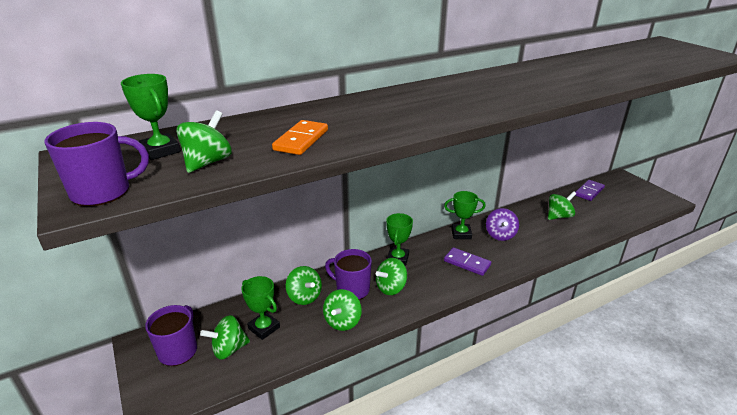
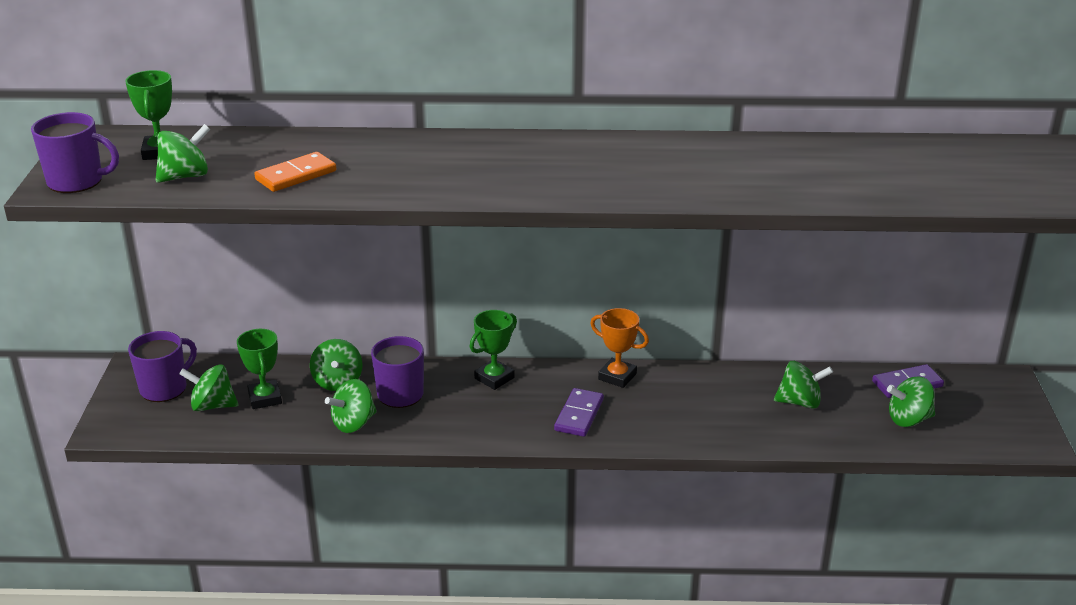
camera: 30 degrees right, 0 degrees up
(391, 288) = (447, 408): green spinning top -> green spinning top (908, 419)
(461, 234) = (617, 376): green trophy -> orange trophy
(467, 263) = (579, 415): purple domino -> purple domino turned 45 degrees clockwise
(500, 235) = (672, 397): purple spinning top -> none

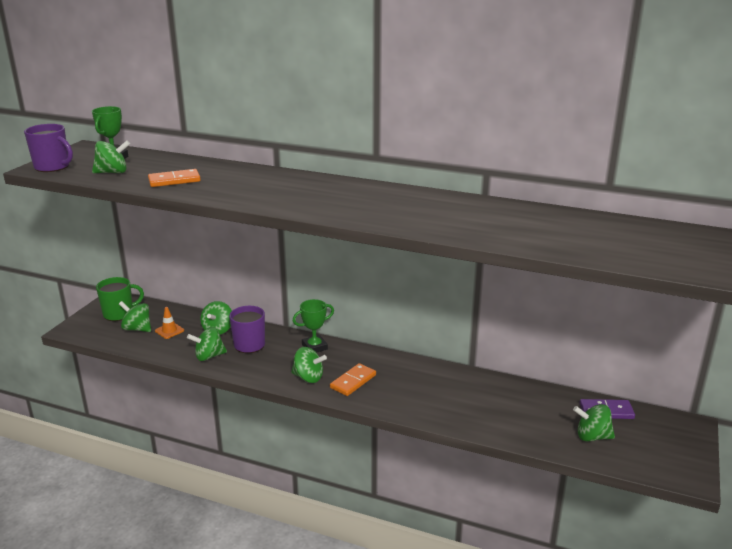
camera: 20 degrees right, 5 degrees down
(164, 388) = (119, 314): purple mug -> green mug
(265, 398) = (169, 331): green trophy -> orange traffic cone
(579, 415) = (353, 381): purple domino -> orange domino
(617, 376) = (395, 362): orange trophy -> none
(800, 402) = (515, 406): green spinning top -> green spinning top (308, 377)

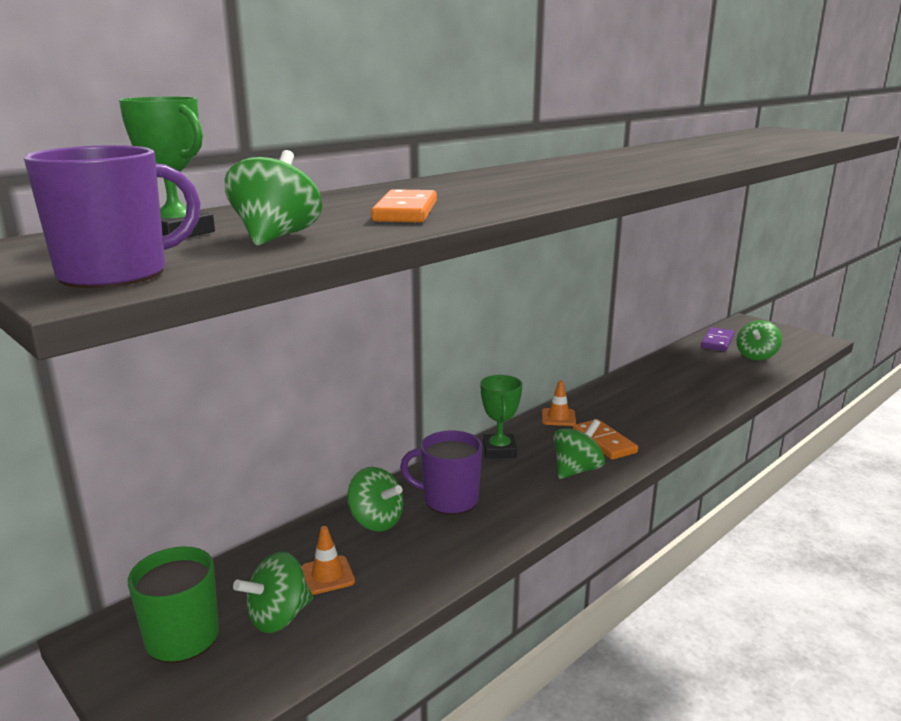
camera: 65 degrees left, 5 degrees down
(209, 356) = (456, 544): green spinning top -> none
(376, 358) = (558, 417): none -> orange traffic cone

